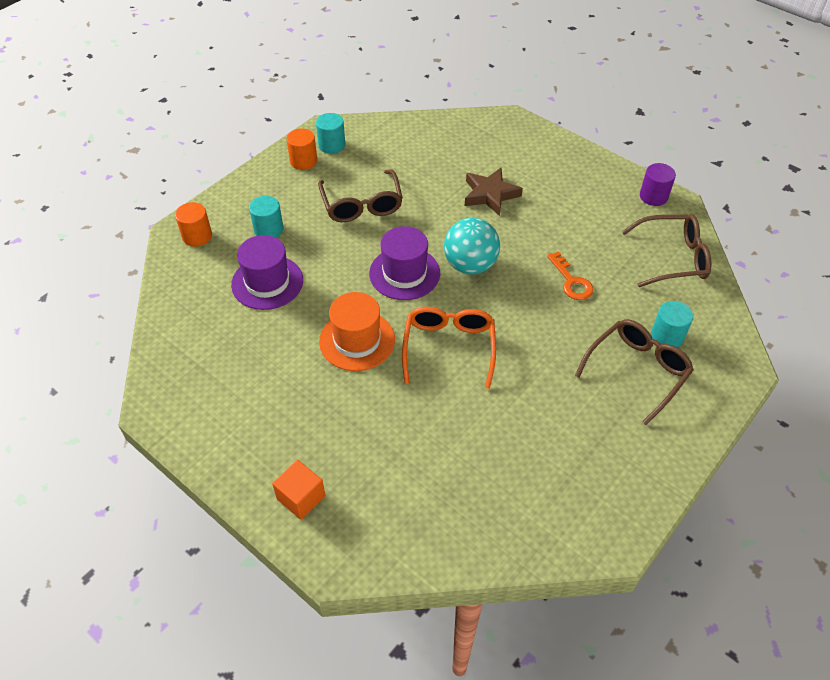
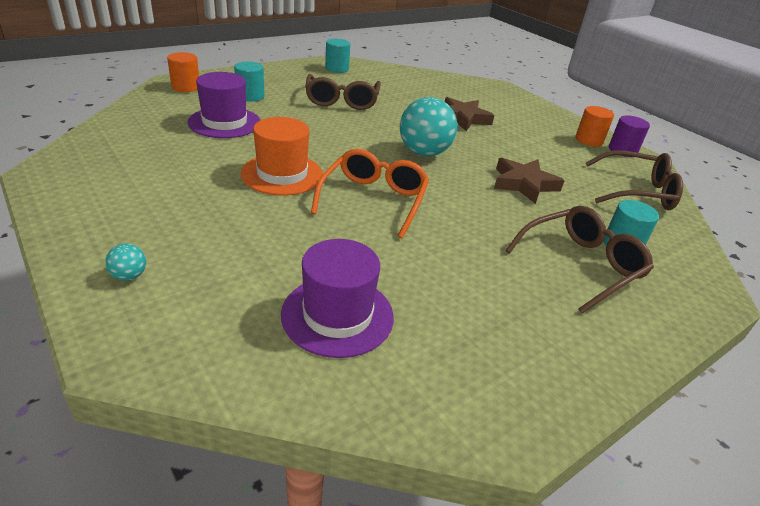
camera: 10 degrees right, 15 degrees down
(301, 497) = (129, 276): orange cube -> turquoise ball
(303, 161) = (307, 71): orange cylinder -> orange cylinder (589, 140)
(404, 273) = (357, 144): purple hat -> purple hat (337, 315)
(571, 281) = (524, 184): orange key -> brown star

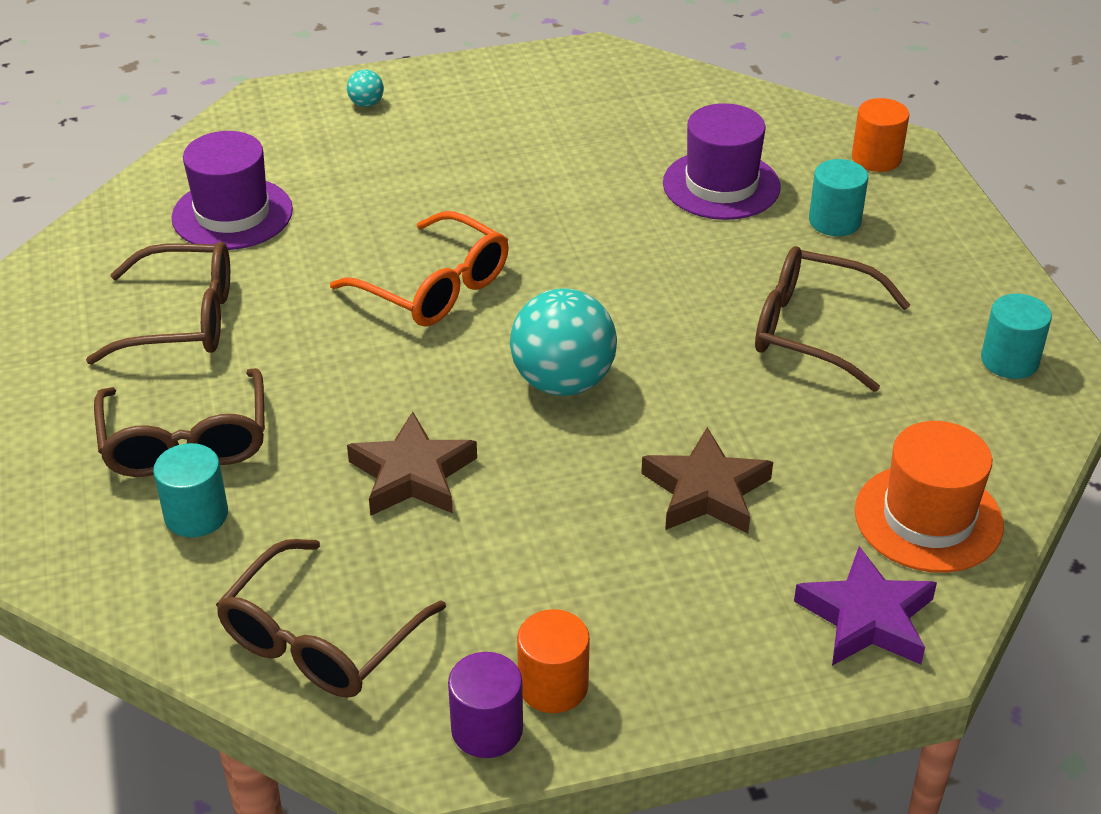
camera: 115 degrees right, 5 degrees up
(282, 174) = (536, 218): orange hat -> orange hat (928, 518)
(482, 302) = (183, 319): none -> brown glasses
(493, 92) = (866, 618): none -> purple star

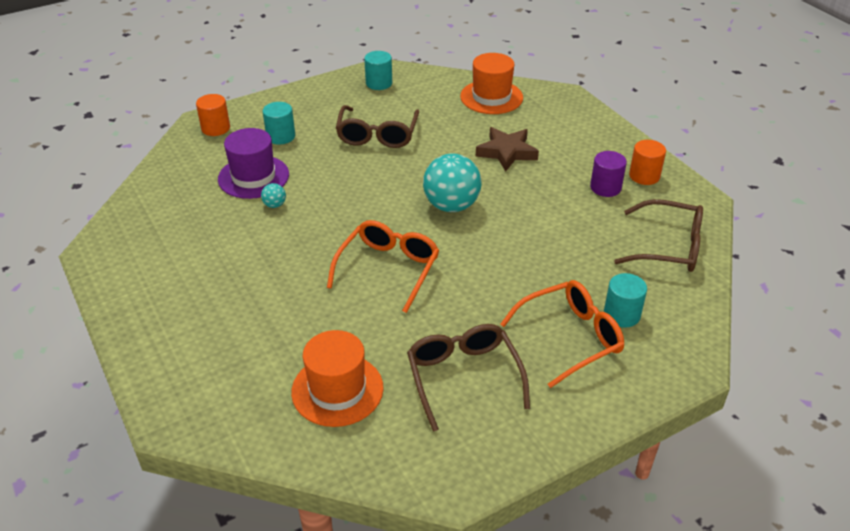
camera: 105 degrees left, 0 degrees up
(186, 441) = (570, 337): brown glasses -> orange glasses
(232, 214) = (337, 390): purple hat -> orange hat
(366, 104) = (174, 355): turquoise ball -> turquoise ball (274, 205)
(412, 474) = (546, 242): brown star -> none
(487, 729) = (678, 189): purple cylinder -> purple cylinder (605, 187)
(866, 618) = (556, 107): purple star -> none

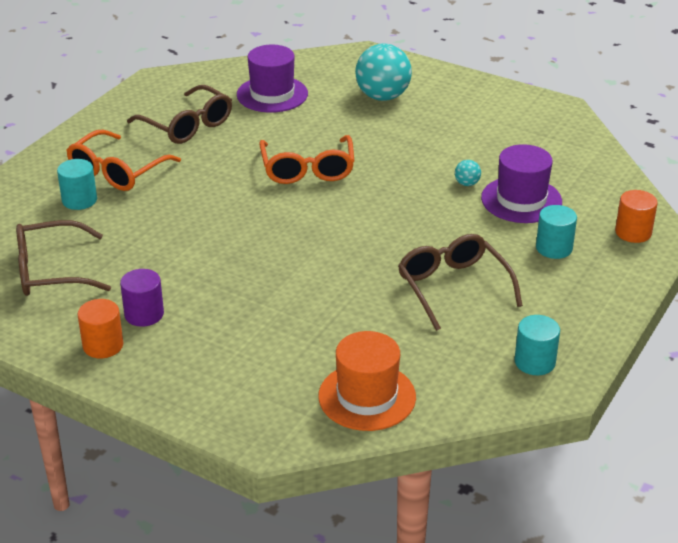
camera: 150 degrees right, 5 degrees down
(337, 390) = (272, 94): orange hat -> purple hat
(451, 205) = (298, 239): turquoise ball -> turquoise ball (382, 96)
(507, 152) = (285, 319): brown star -> none

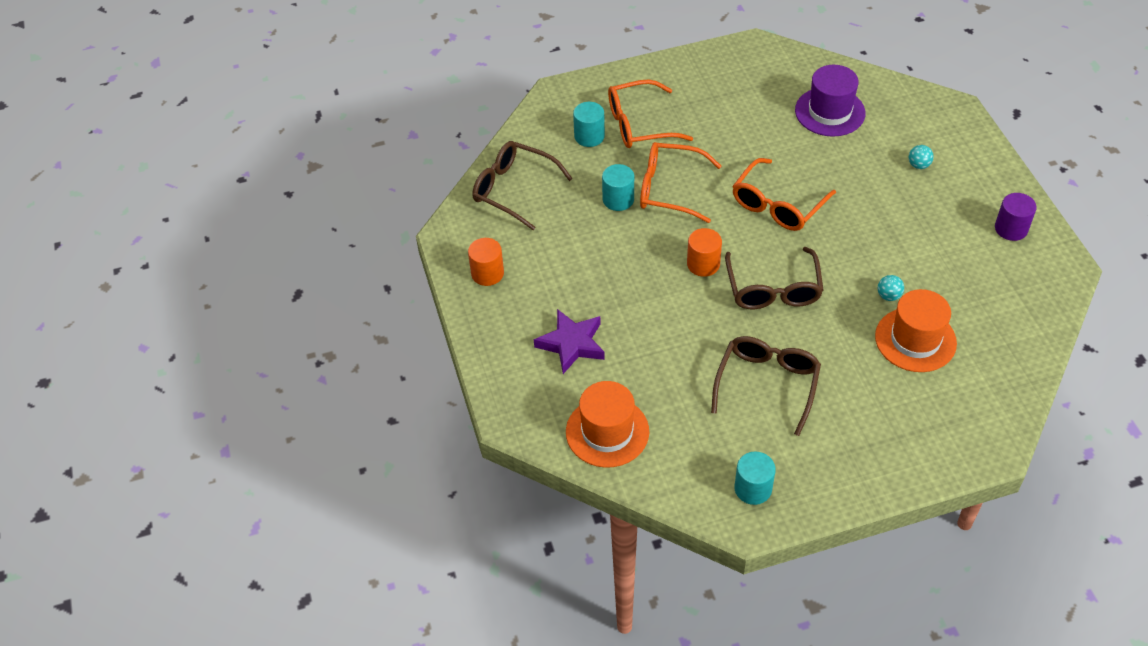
camera: 45 degrees right, 15 degrees up
(144, 314) = (536, 265): purple cylinder -> purple cylinder (1011, 229)
(187, 125) = (732, 108): brown glasses -> brown glasses (773, 289)
(201, 202) = (669, 189): none -> orange glasses
(253, 353) = (572, 344): none -> purple star
(382, 96) = (918, 165): turquoise ball -> turquoise ball, size x0.43
(521, 200) = (915, 340): purple hat -> orange hat
(554, 248) = (887, 402): turquoise cylinder -> turquoise cylinder (618, 199)
(633, 232) = (972, 431): orange cylinder -> orange cylinder (703, 264)

